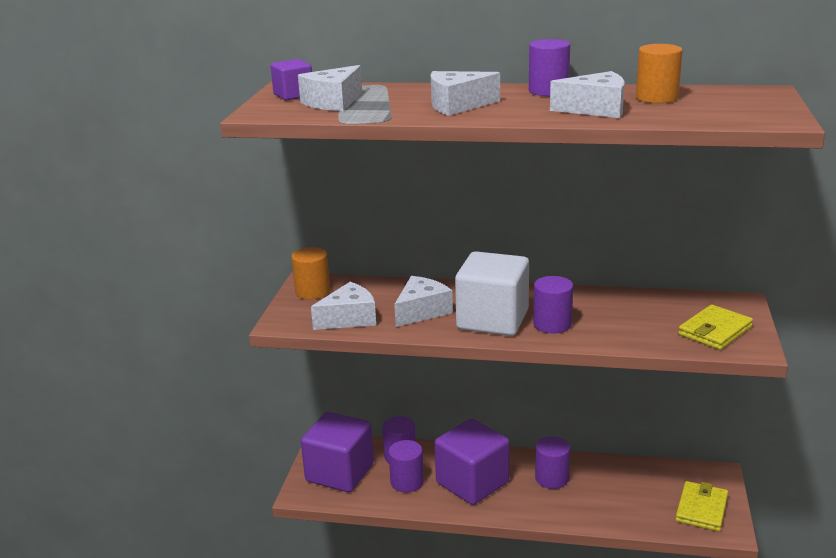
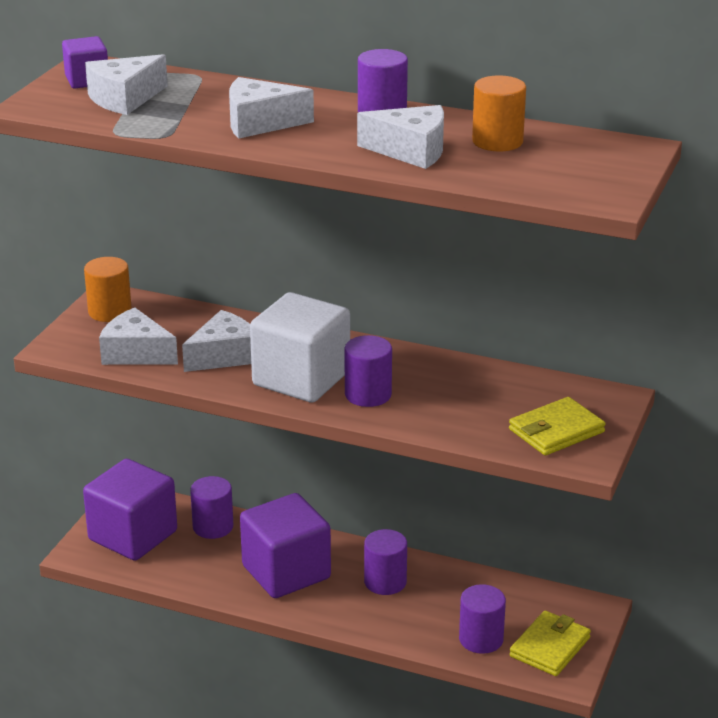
camera: 10 degrees right, 5 degrees up
(349, 318) = (136, 353): white cheese -> white cheese turned 135 degrees counterclockwise
(407, 482) = (208, 559): purple cylinder -> purple cylinder (481, 639)

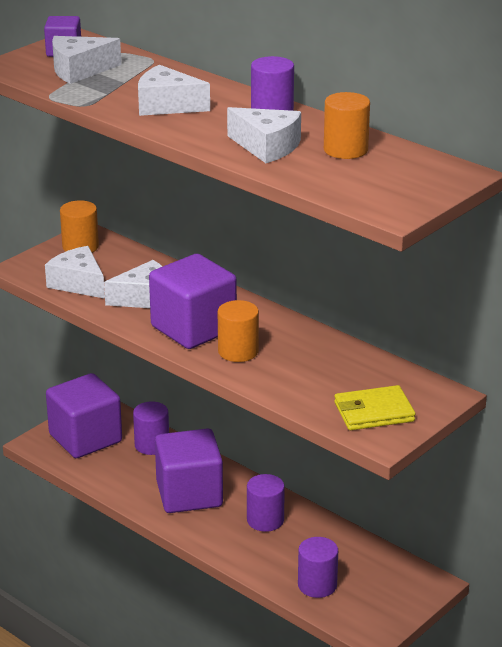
camera: 20 degrees right, 0 degrees up
(301, 379) = (193, 328): white cube -> purple cube
(368, 395) = (238, 351): purple cylinder -> orange cylinder
(550, 647) = (372, 605): yellow wallet -> none

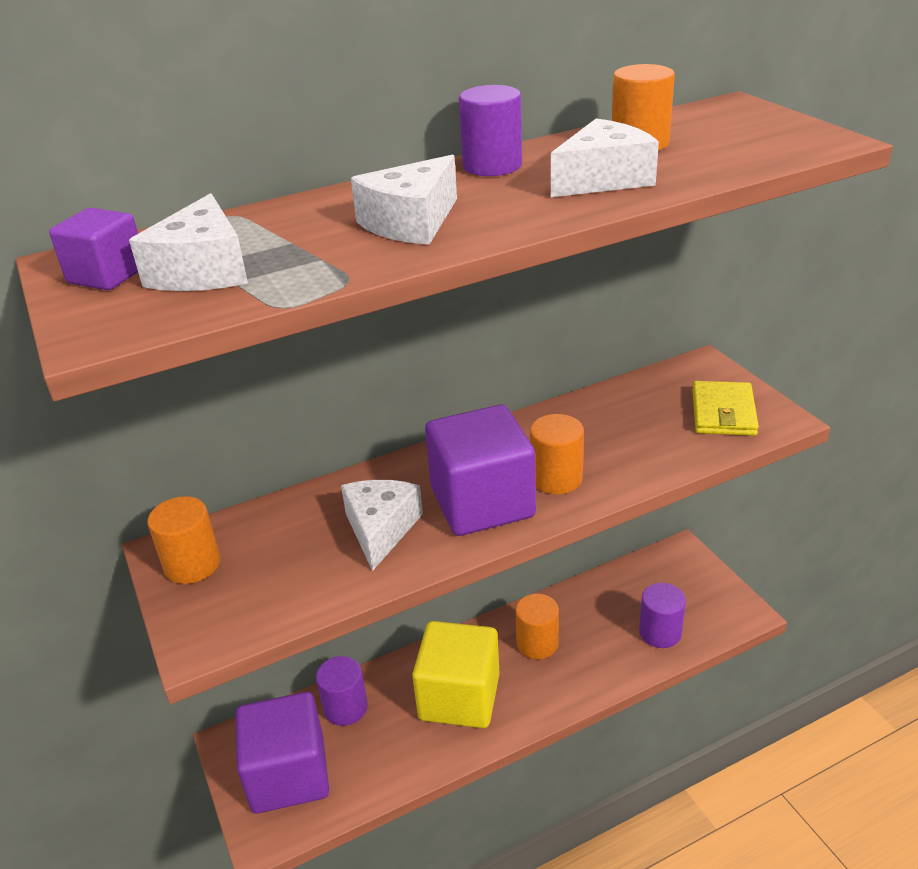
camera: 65 degrees left, 5 degrees up
(78, 283) = (294, 587): white cheese -> none
(189, 494) = (459, 697): purple cube -> yellow cube
(265, 520) = (537, 643): purple cylinder -> orange cylinder

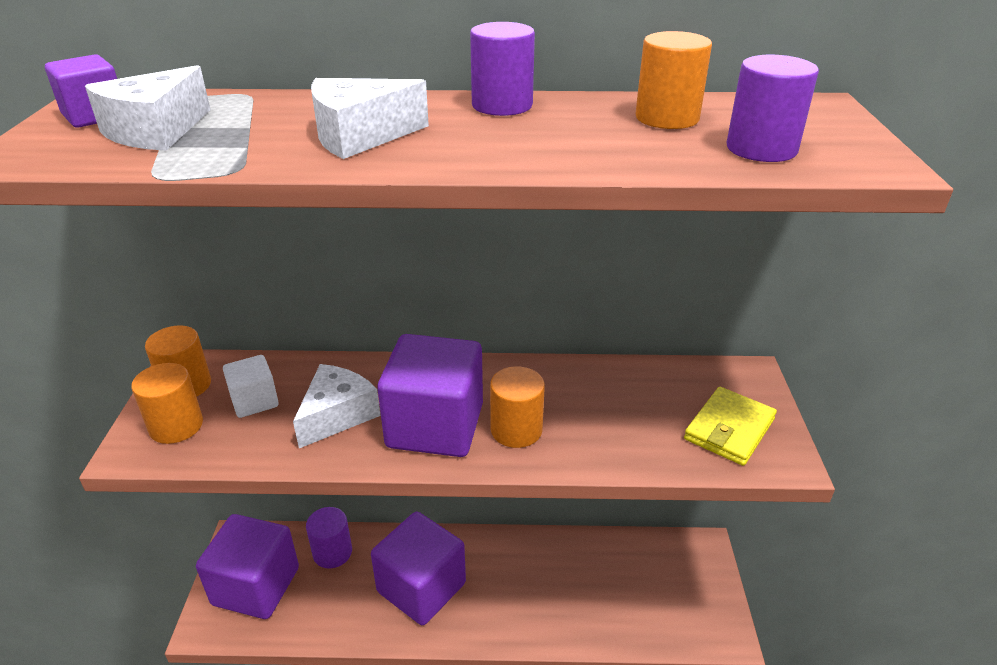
camera: 25 degrees right, 0 degrees up
(283, 550) = (254, 401): none -> white cube
(459, 697) = (421, 587): yellow cube -> purple cube
(537, 643) = (516, 571): orange cylinder -> orange cylinder (176, 426)
(603, 179) = (581, 142): white cheese -> none
(660, 632) = (631, 614): purple cylinder -> purple cylinder (761, 149)

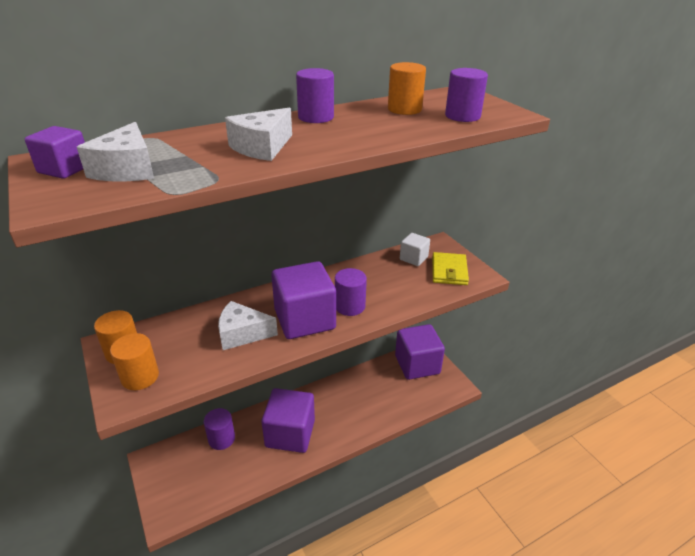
camera: 30 degrees left, 0 degrees up
(254, 401) = (181, 345): white cube -> white cube (413, 258)
(256, 586) = (184, 479): purple cube -> purple cube (417, 364)
(337, 415) = (242, 334): white cheese -> white cheese turned 90 degrees counterclockwise
(516, 430) = (350, 306): orange cylinder -> purple cylinder

